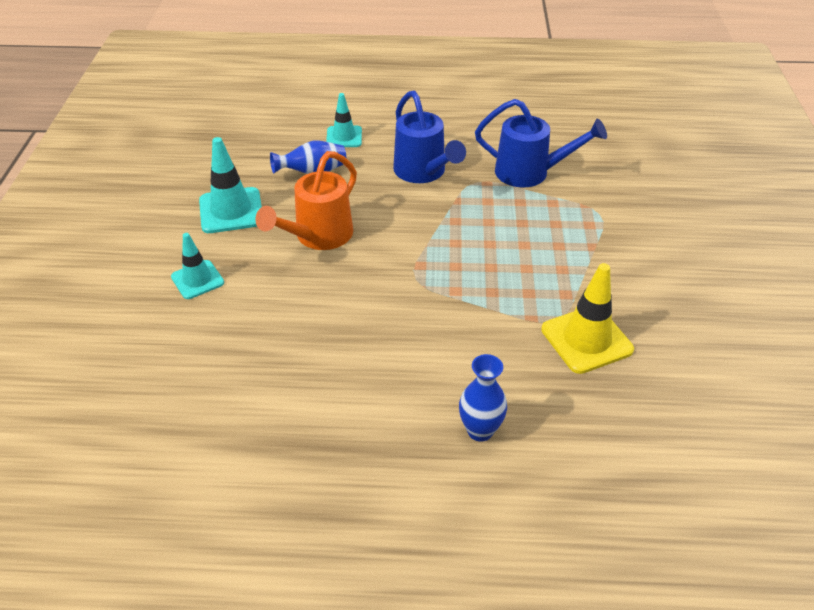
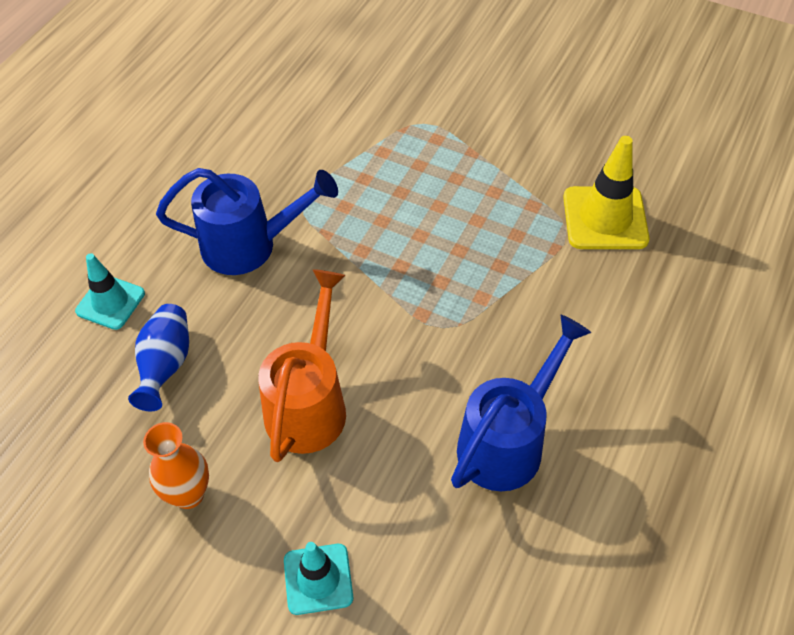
camera: 65 degrees left, 10 degrees up
(231, 211) = (188, 494): turquoise traffic cone -> orange vase
(318, 236) = (309, 403): orange watering can -> orange watering can turned 135 degrees counterclockwise
(480, 430) = (693, 356): blue vase -> none
(530, 173) = (318, 147): blue watering can -> blue watering can (508, 441)

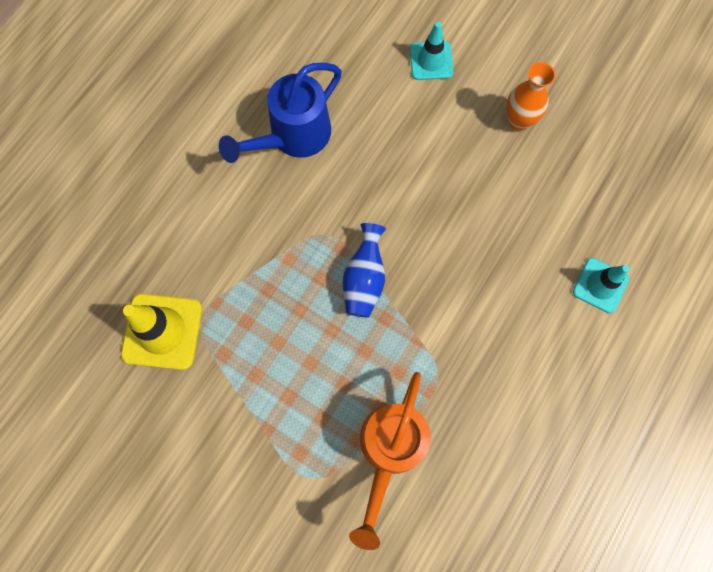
camera: 175 degrees left, 20 degrees up
(166, 365) = (546, 221): blue vase -> blue vase (364, 279)
(250, 245) = (485, 334): blue watering can -> none
(309, 403) = (434, 179): orange watering can -> orange watering can (389, 450)

